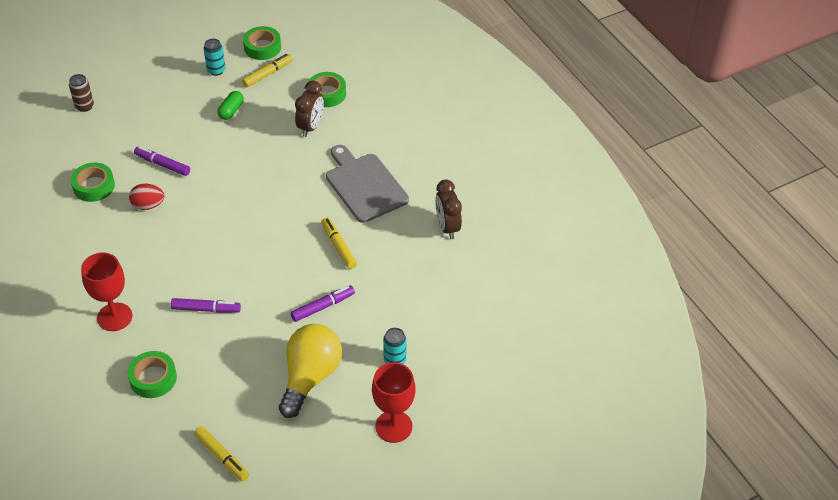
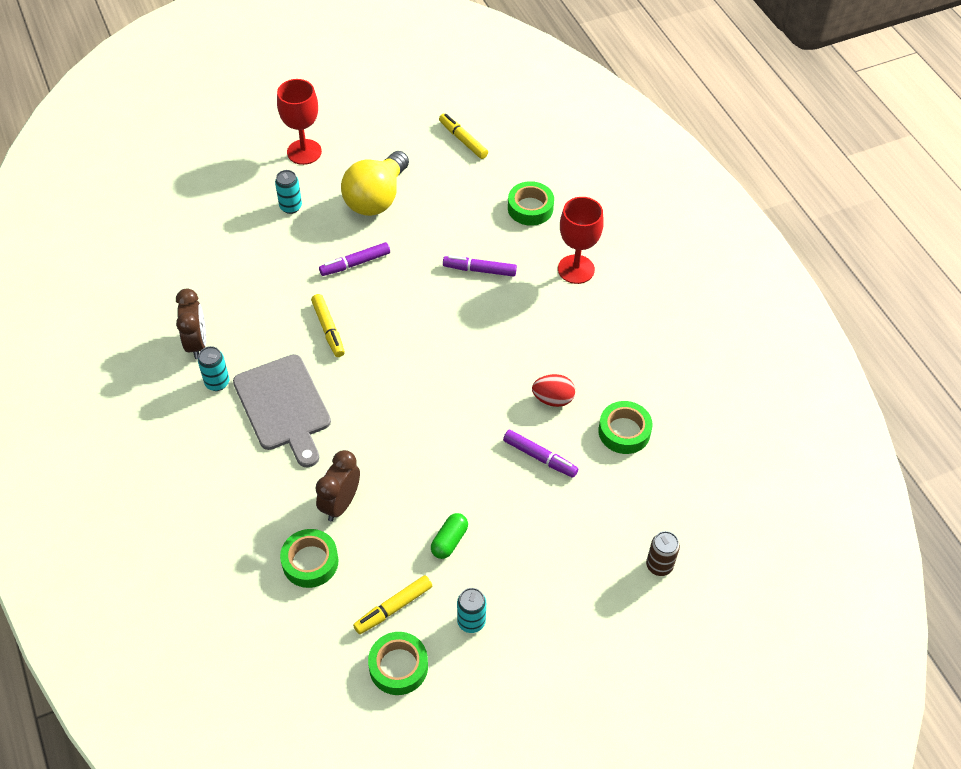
camera: 175 degrees left, 5 degrees up
(422, 199) = (217, 383): none -> turquoise can

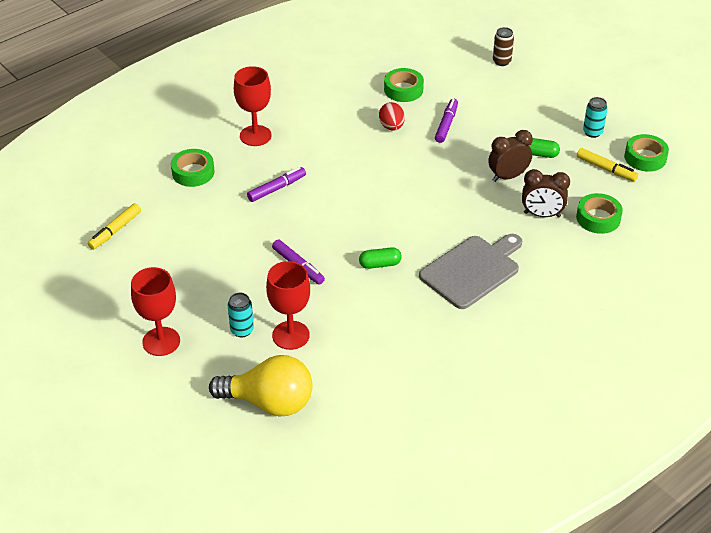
camera: 105 degrees left, 10 degrees down
(197, 343) = (434, 347): brown clock -> brown clock (508, 176)
(217, 383) = (469, 319): turquoise can -> none
(267, 239) = (290, 335): none -> red goblet
(328, 329) = (380, 264): yellow marker -> green capsule
(376, 198) = (211, 272): yellow light bulb -> yellow light bulb (269, 402)
(479, 270) = (277, 188): purple marker -> purple marker turned 120 degrees counterclockwise

